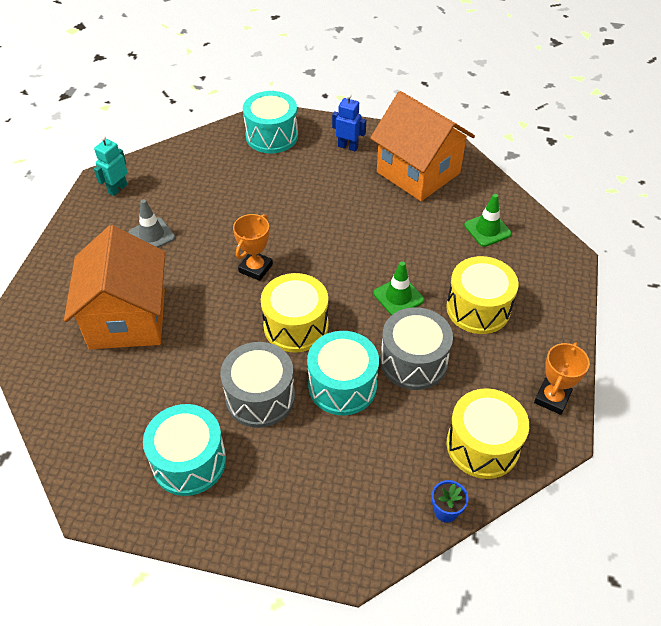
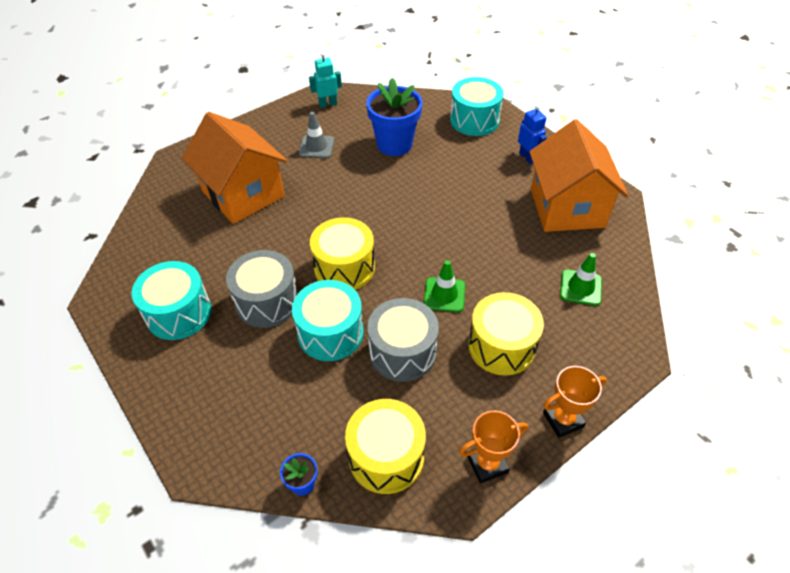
camera: 40 degrees right, 0 degrees up
(127, 319) = (243, 194): orange house -> orange house turned 75 degrees counterclockwise
(224, 194) = (394, 144): none -> blue flower pot
(255, 268) = (360, 209): orange trophy -> orange trophy (563, 420)

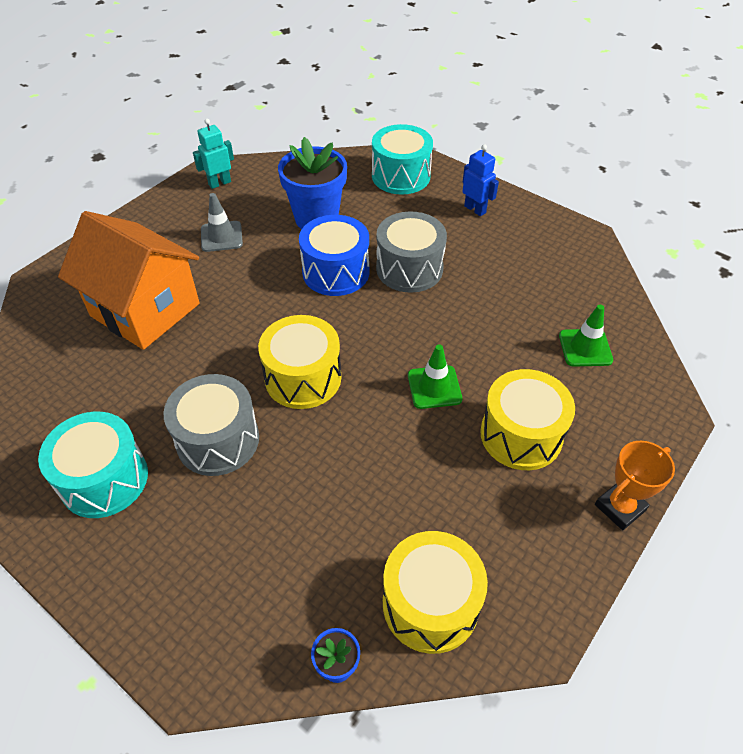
camera: 15 degrees left, 0 degrees up
(330, 333) = (311, 463): turquoise drum -> none
(396, 190) = (336, 272): none -> blue drum
(402, 352) = (407, 467): grey drum -> grey drum (409, 268)
(487, 464) = (553, 582): orange trophy -> none
(567, 208) = (538, 259): orange house -> none

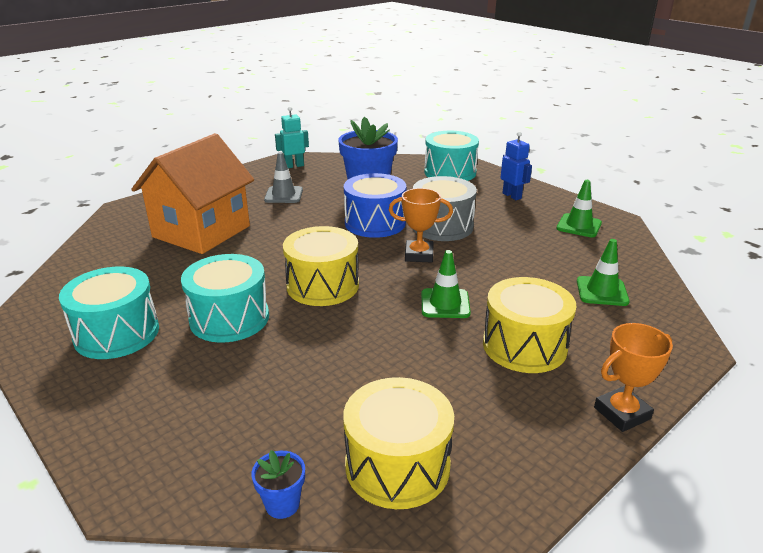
camera: 10 degrees right, 20 degrees down
(145, 310) = (201, 231): orange house -> orange house turned 75 degrees clockwise
(218, 440) = (229, 318): grey drum -> turquoise drum
(393, 317) = (419, 255): none -> orange trophy
(551, 250) = (579, 226): none -> green traffic cone

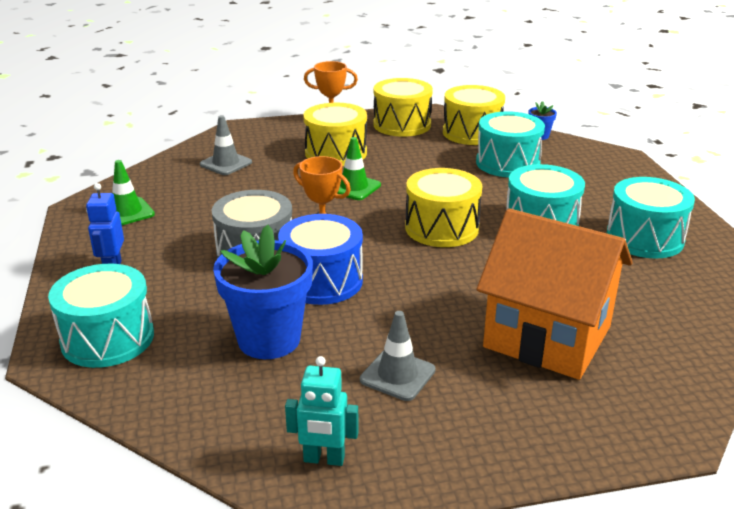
camera: 150 degrees left, 0 degrees up
(201, 231) = (547, 337): orange house -> orange house turned 60 degrees clockwise
(304, 405) = (507, 163): none -> turquoise drum
(517, 443) = (402, 125): none -> yellow drum
(602, 291) = (226, 163): green traffic cone -> grey traffic cone

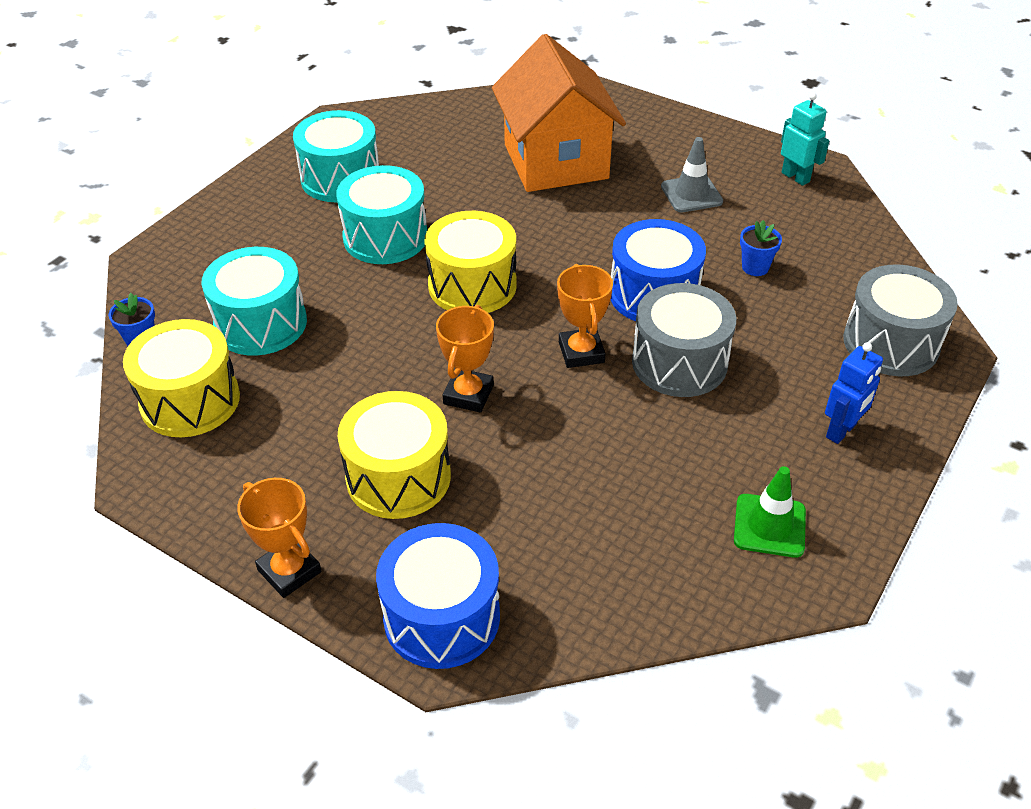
camera: 135 degrees left, 15 degrees up
(108, 338) = (891, 343): turquoise drum -> grey drum
(226, 163) = (558, 555): grey traffic cone -> none
(252, 134) = (441, 617): none -> blue drum
(269, 339) = (755, 267): blue flower pot -> blue flower pot, size x0.45
(354, 187) = (468, 394): green traffic cone -> orange trophy
(402, 125) = (229, 482): yellow drum -> none

